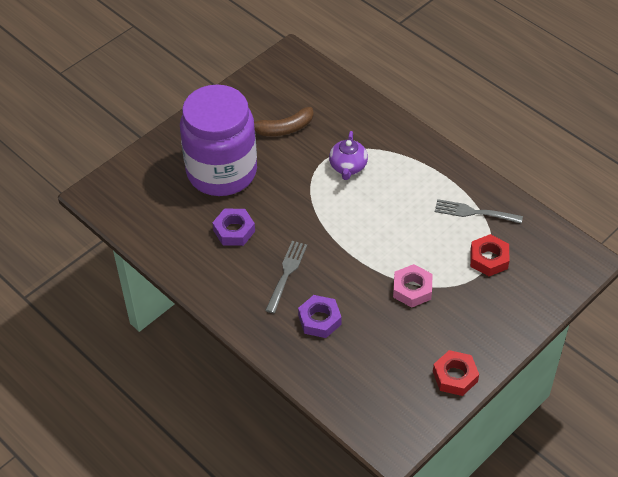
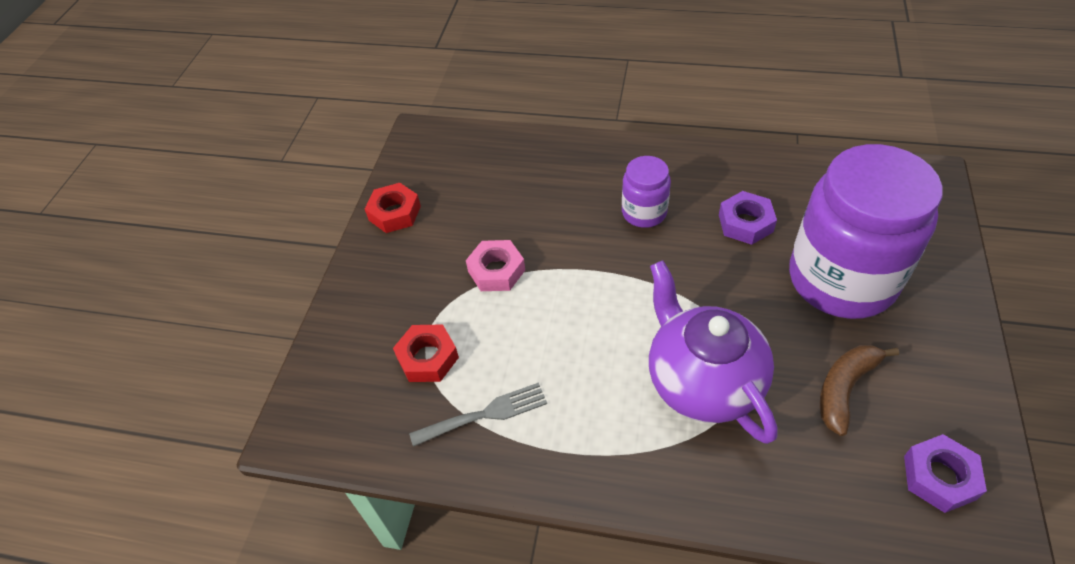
camera: 150 degrees right, 0 degrees up
(286, 274) = (644, 212): grey fork -> purple jar
(319, 320) = (569, 190): purple nut -> purple nut (939, 477)
(348, 167) = (703, 381): purple teapot -> purple teapot, size x1.85

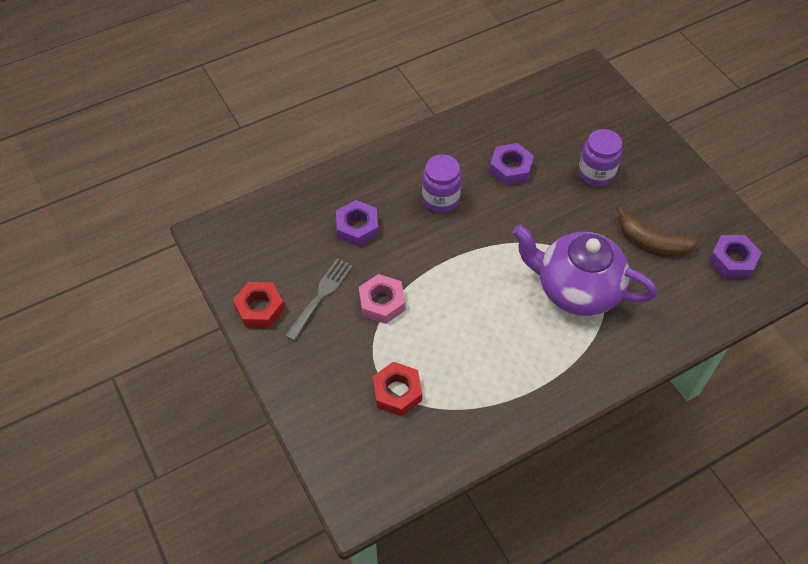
camera: 45 degrees left, 5 degrees up
(485, 414) = (471, 400): grey fork -> grey fork (321, 296)
(541, 194) = (357, 227): none -> purple nut
(841, 279) = (596, 173): purple jar -> purple jar, size x0.47
(845, 389) = (652, 241): brown banana -> brown banana turned 60 degrees counterclockwise

